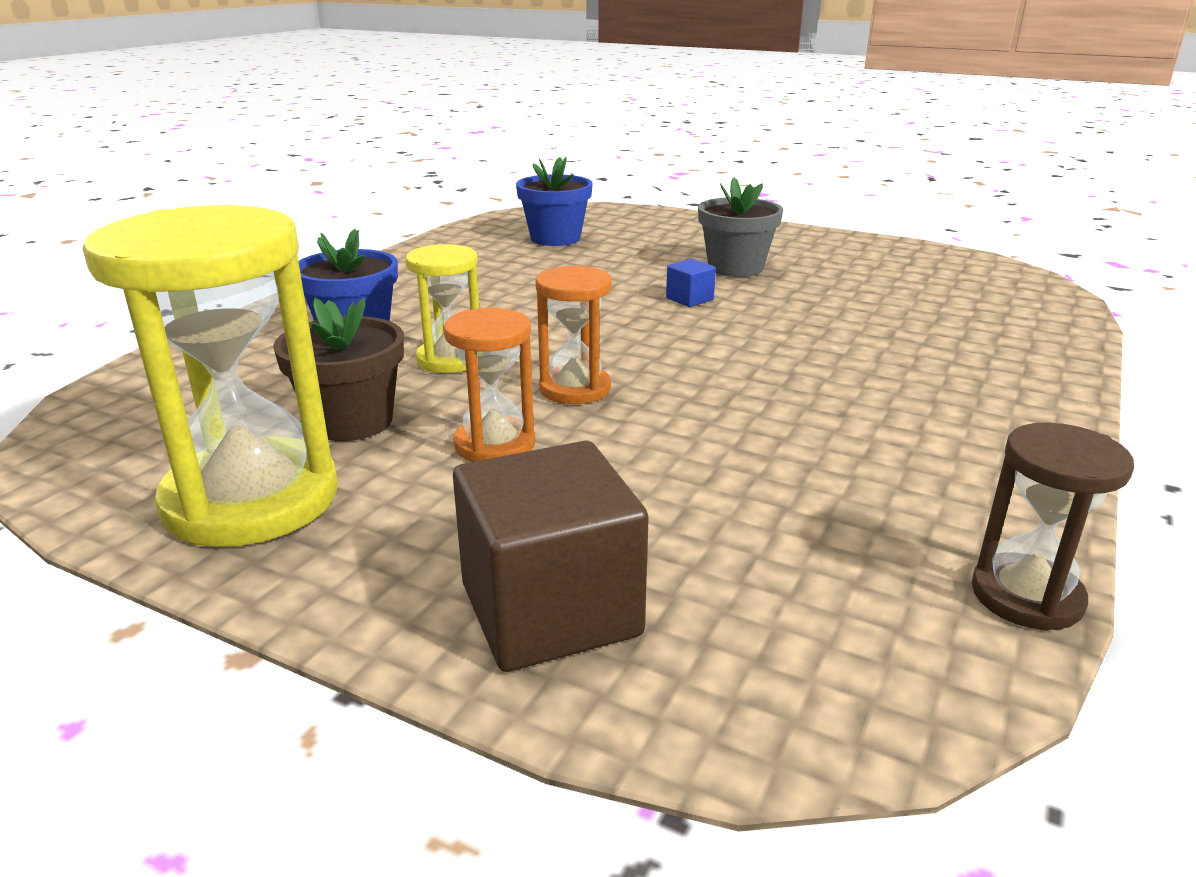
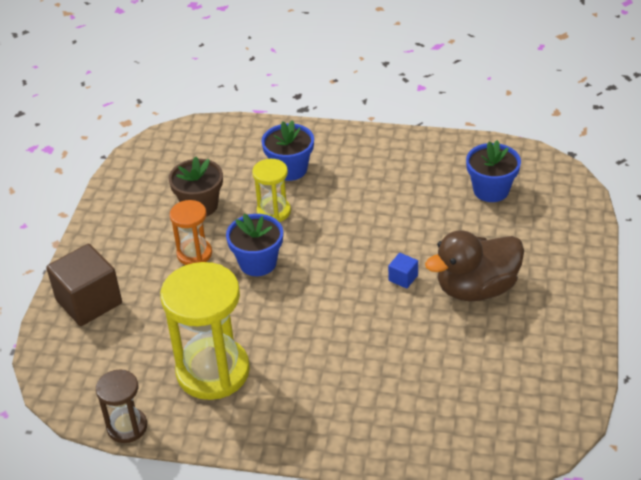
camera: 75 degrees right, 15 degrees up
(251, 499) = (133, 206): yellow hourglass -> yellow hourglass (213, 371)
(575, 389) = (258, 263): orange hourglass -> blue flower pot
(735, 268) = (476, 288): grey flower pot -> brown duck

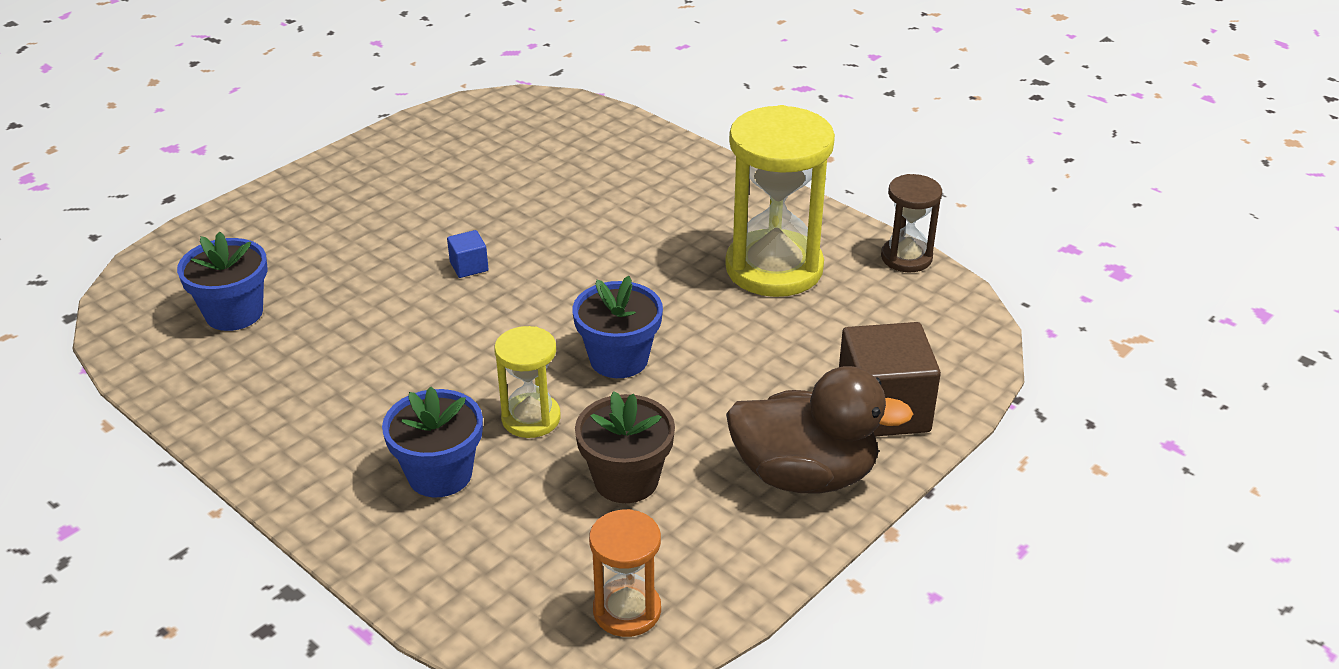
camera: 150 degrees left, 5 degrees down
(194, 254) = (692, 409): orange hourglass -> orange hourglass (627, 610)
(476, 288) = (408, 224): brown duck -> brown duck (805, 475)

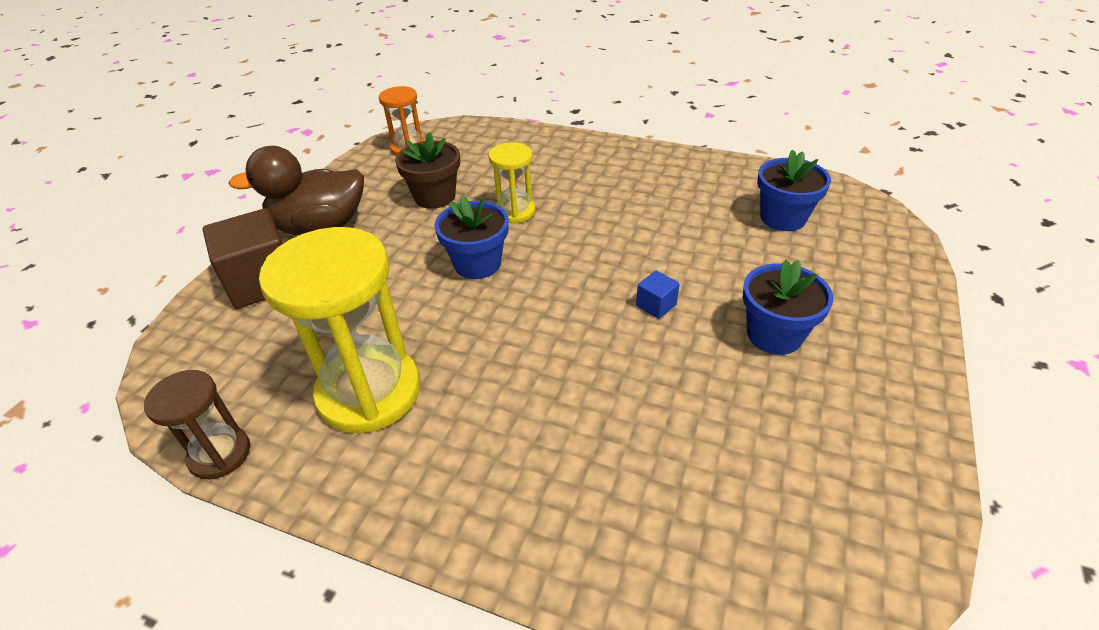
camera: 160 degrees right, 5 degrees up
(440, 474) = (547, 172): blue flower pot -> blue flower pot (774, 335)

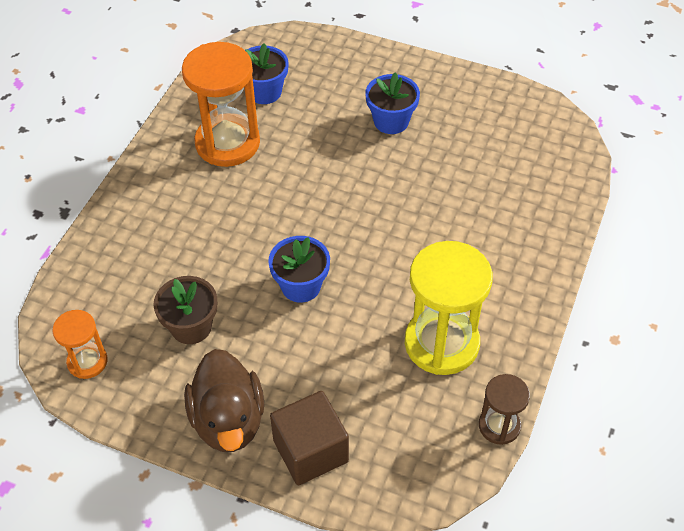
camera: 90 degrees left, 10 degrees up
(515, 211) = (228, 261): yellow hourglass -> none
(656, 305) = (359, 176): blue cube -> none
(687, 198) = (227, 143): none -> orange hourglass

